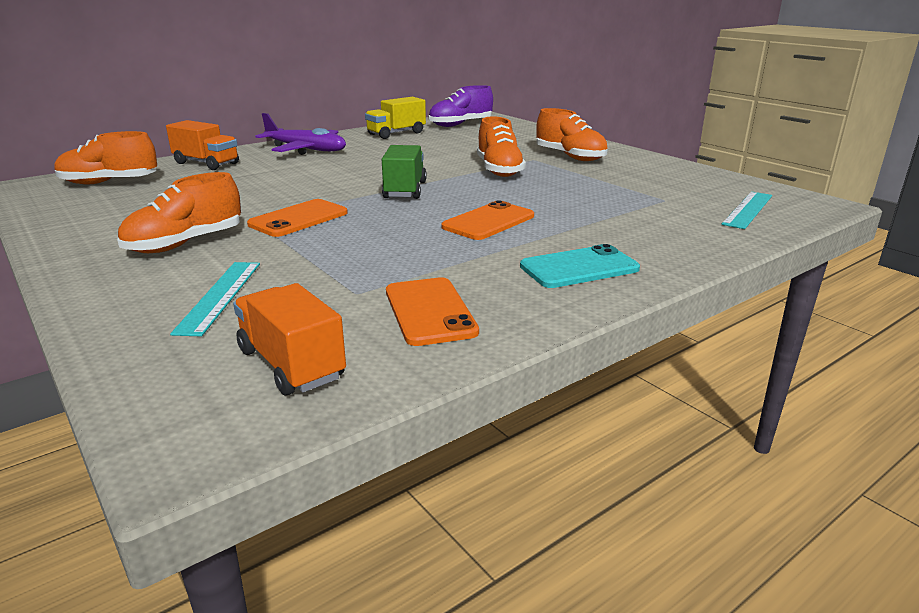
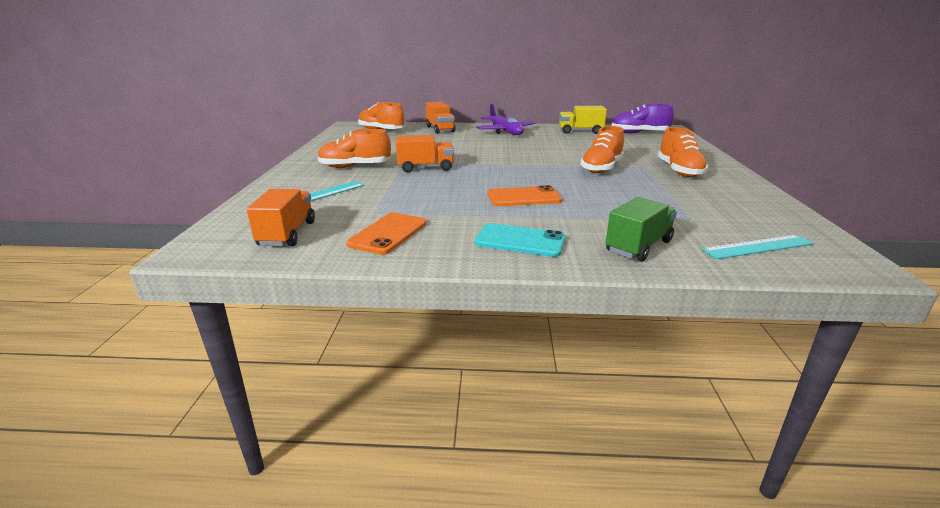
camera: 40 degrees right, 0 degrees up
(298, 219) = (425, 168): orange phone -> orange truck
(405, 190) = (513, 166): green truck -> green truck (638, 246)

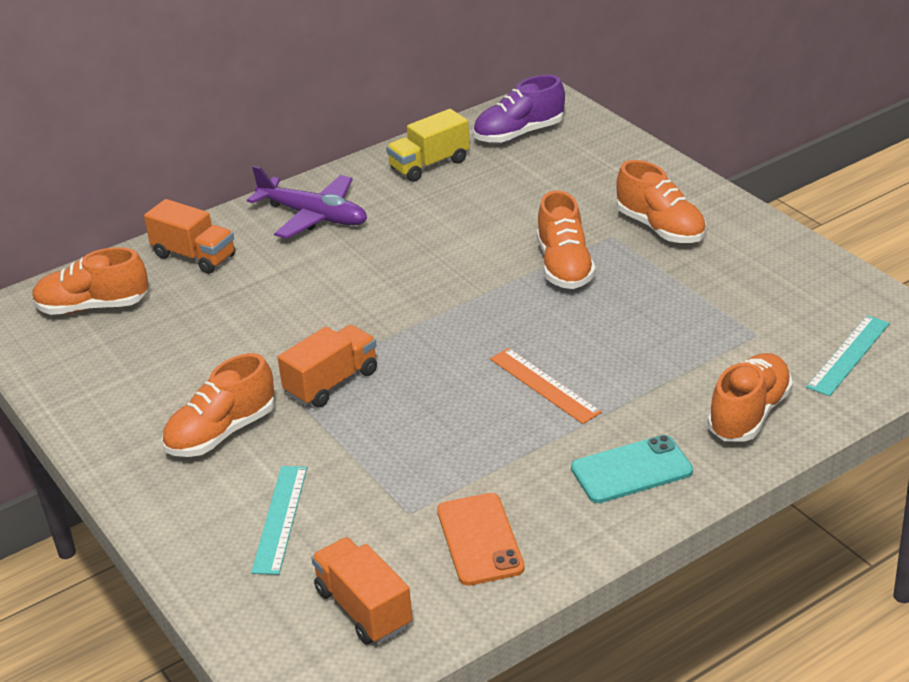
camera: 35 degrees left, 10 degrees up
(523, 197) = (544, 385): orange phone -> orange ruler
(638, 246) = (749, 414): green truck -> orange shoe

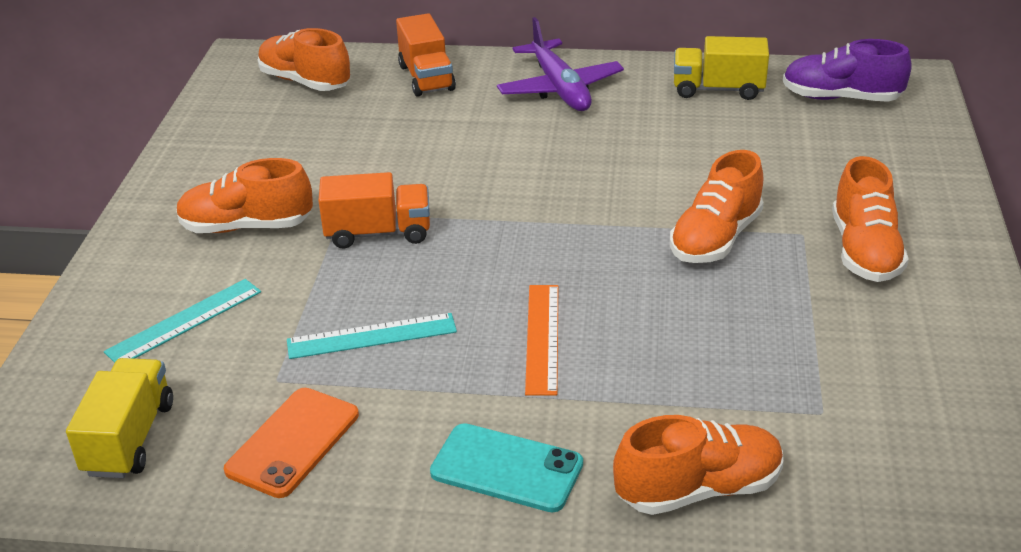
camera: 40 degrees right, 0 degrees up
(363, 608) = (129, 438): orange truck -> yellow truck
(849, 355) = (899, 496): turquoise ruler -> turquoise ruler (372, 336)

